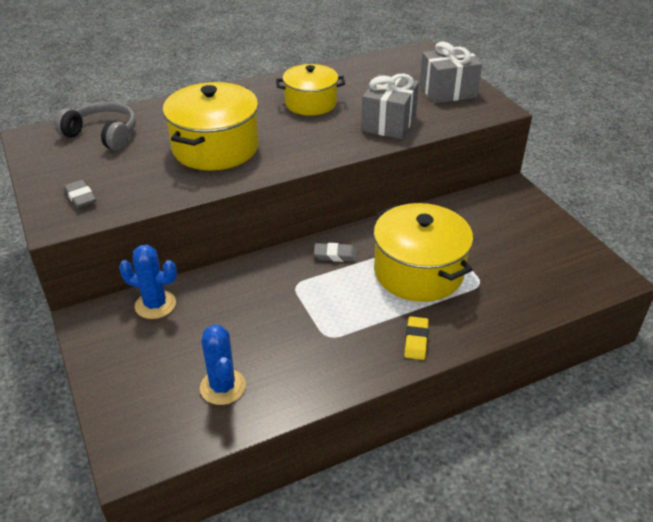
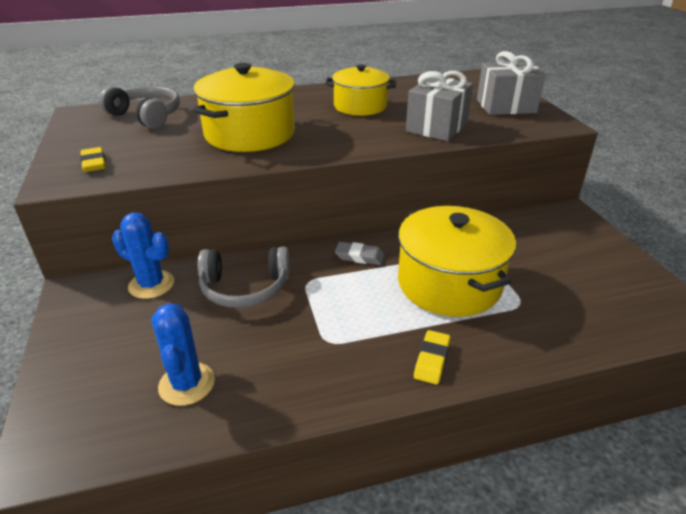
camera: 10 degrees right, 5 degrees down
(81, 197) = (94, 163): grey eraser -> yellow eraser
(242, 297) = (245, 288): none -> grey headphones

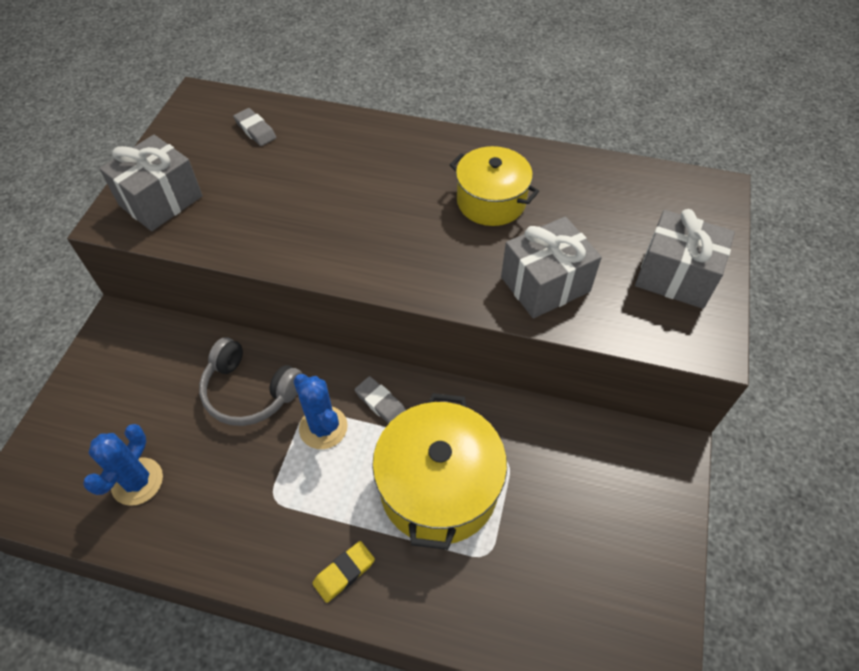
camera: 30 degrees right, 20 degrees up
(94, 163) = (161, 201): yellow eraser -> grey gift
(146, 116) = (255, 130): grey headphones -> grey eraser
(151, 284) = (177, 346): blue cactus -> blue cactus (323, 427)
(250, 134) = (331, 209): yellow pot -> none

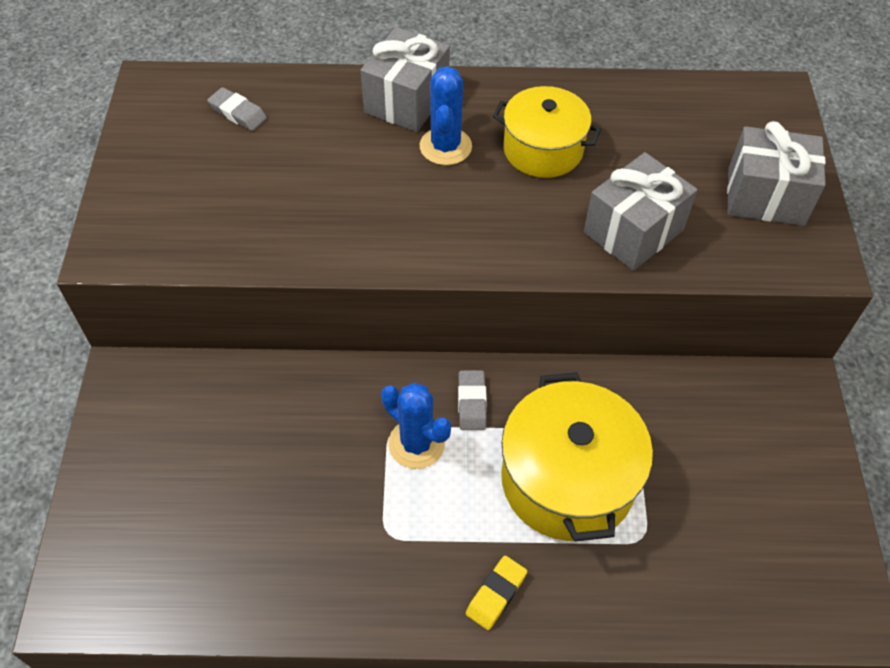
camera: 15 degrees left, 0 degrees up
(137, 481) = (221, 552): blue cactus -> blue cactus (445, 146)
(161, 201) = (156, 217): grey gift -> grey gift (406, 100)
(249, 391) = (316, 422): grey headphones -> none
(380, 403) = (471, 402): grey eraser -> grey eraser turned 60 degrees clockwise

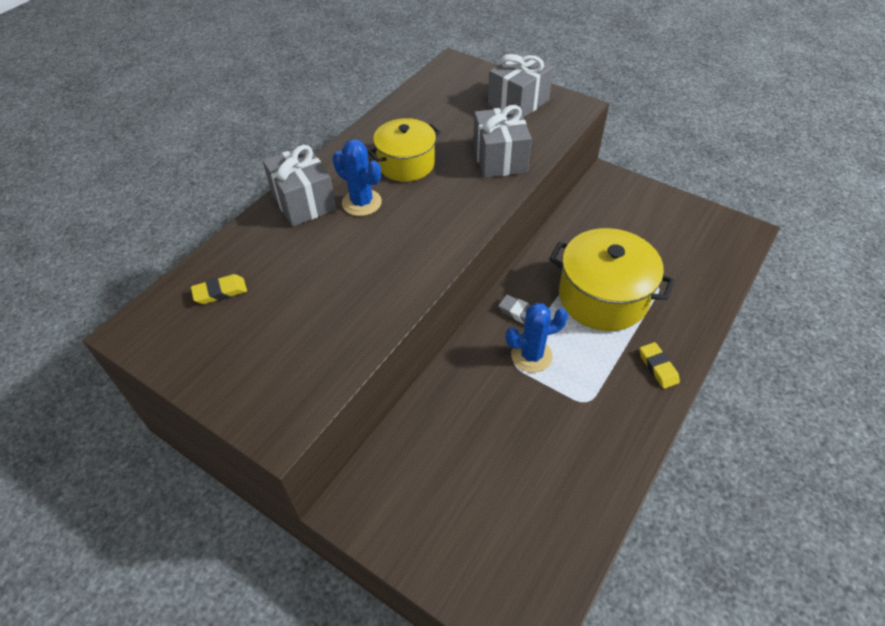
camera: 55 degrees left, 5 degrees down
(238, 113) = (220, 292): grey eraser -> yellow eraser

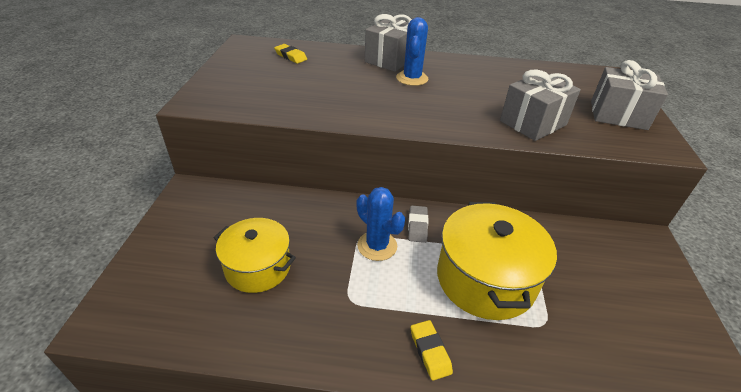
camera: 60 degrees right, 10 degrees down
(406, 164) = (472, 84): yellow pot -> yellow pot (258, 267)
(658, 367) = (430, 351): yellow eraser -> yellow eraser turned 60 degrees counterclockwise

